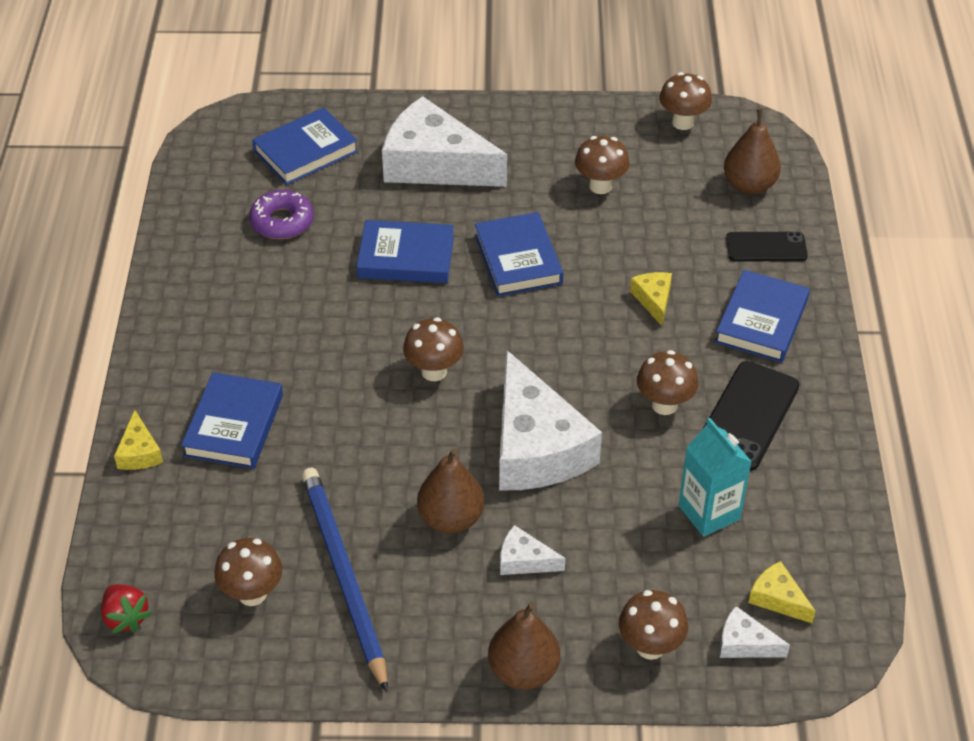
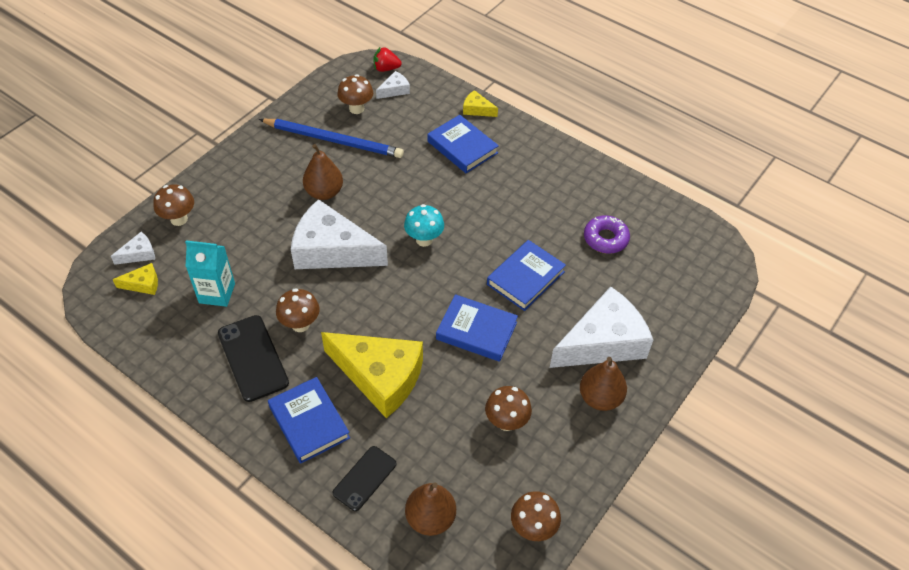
camera: 125 degrees right, 5 degrees up
(305, 151) = (667, 283): blue book -> none
(434, 371) = (424, 240): brown mushroom -> turquoise mushroom
(523, 671) = (220, 170): brown pear -> brown pear (600, 398)
(524, 560) = (272, 204): white cheese -> white cheese (394, 90)
(653, 300) = (380, 377): yellow cheese -> yellow cheese, size x2.34

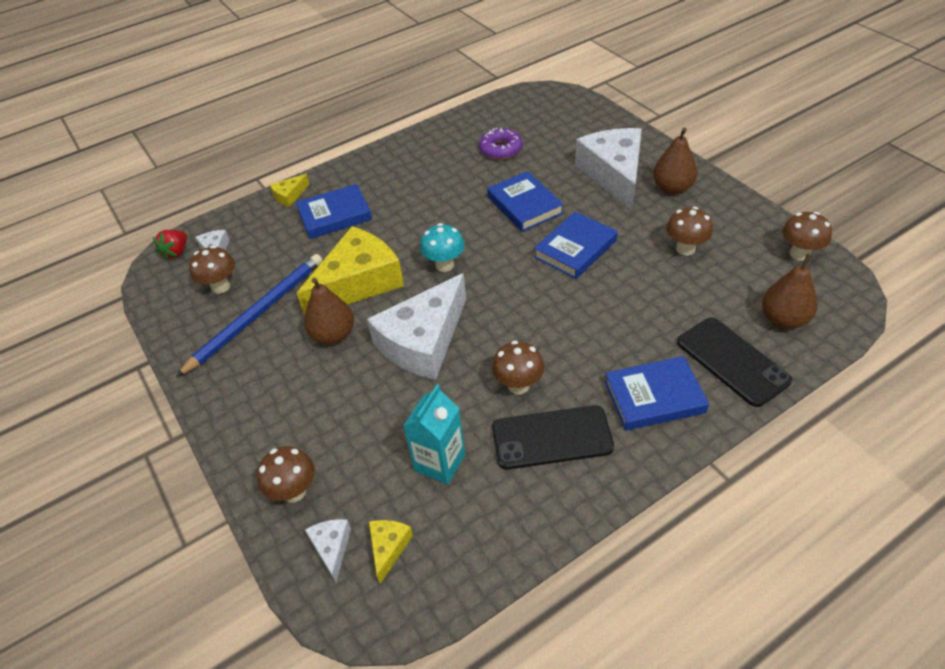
camera: 65 degrees left, 5 degrees down
(365, 478) = (732, 361): black phone -> black phone, size x1.53
(380, 377) = (610, 329): yellow cheese -> yellow cheese (358, 283)

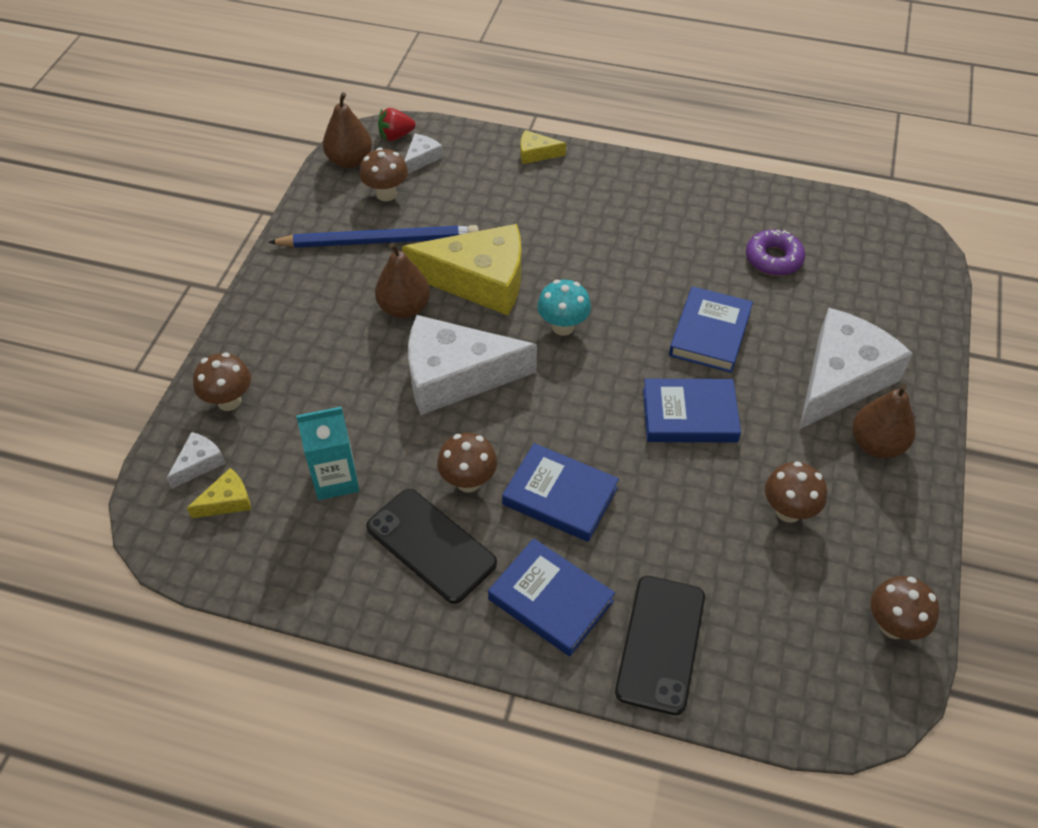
camera: 45 degrees right, 5 degrees up
(335, 215) = (544, 203): blue book -> blue book (560, 496)
(784, 319) = (768, 662): brown pear -> brown pear (350, 161)

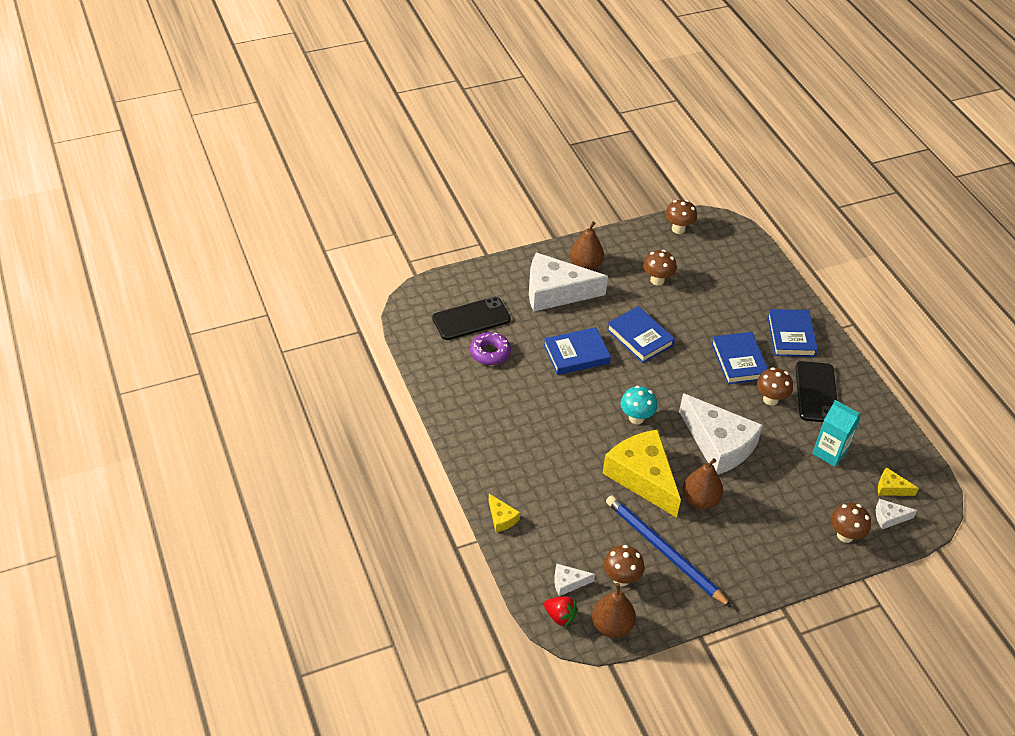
camera: 130 degrees left, 5 degrees down
(661, 644) = (767, 292): black phone -> black phone (471, 319)

